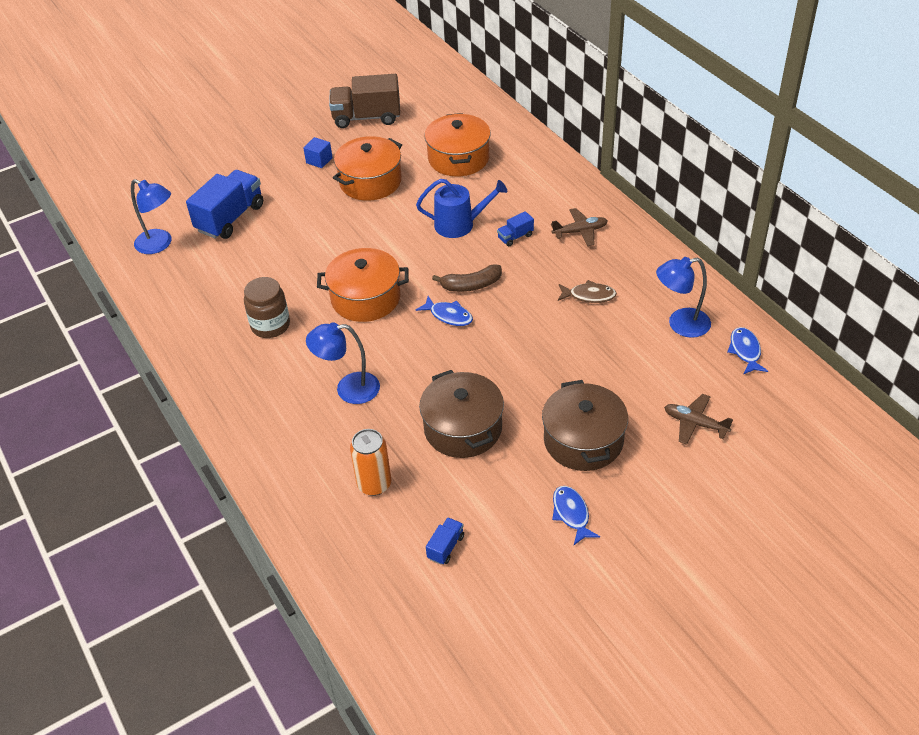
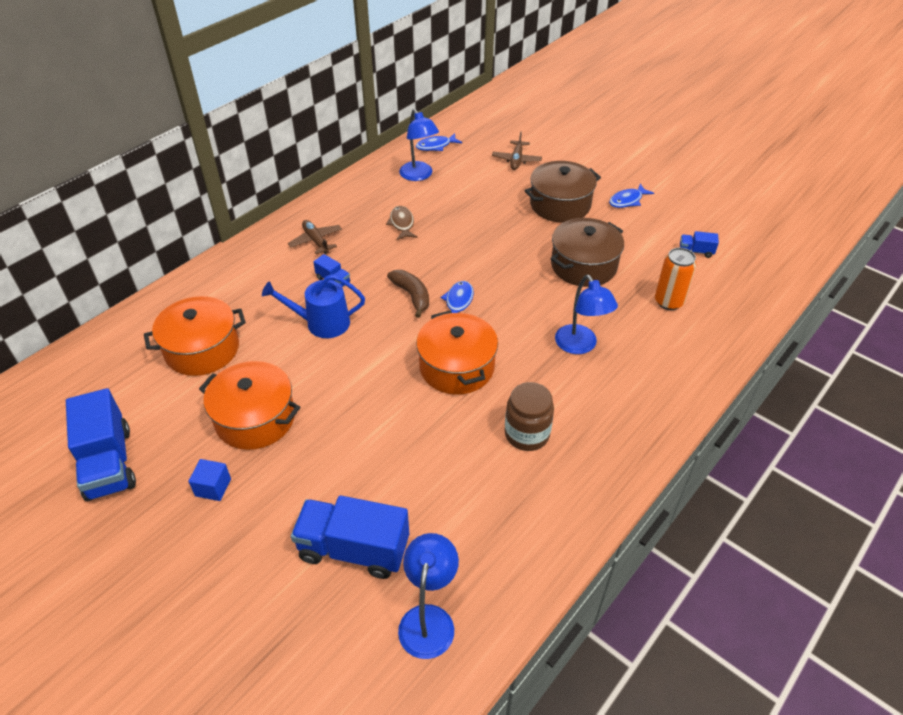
camera: 110 degrees left, 0 degrees up
(367, 117) = (109, 463): brown truck -> blue truck
(459, 224) = (322, 323): blue watering can -> blue watering can turned 75 degrees counterclockwise

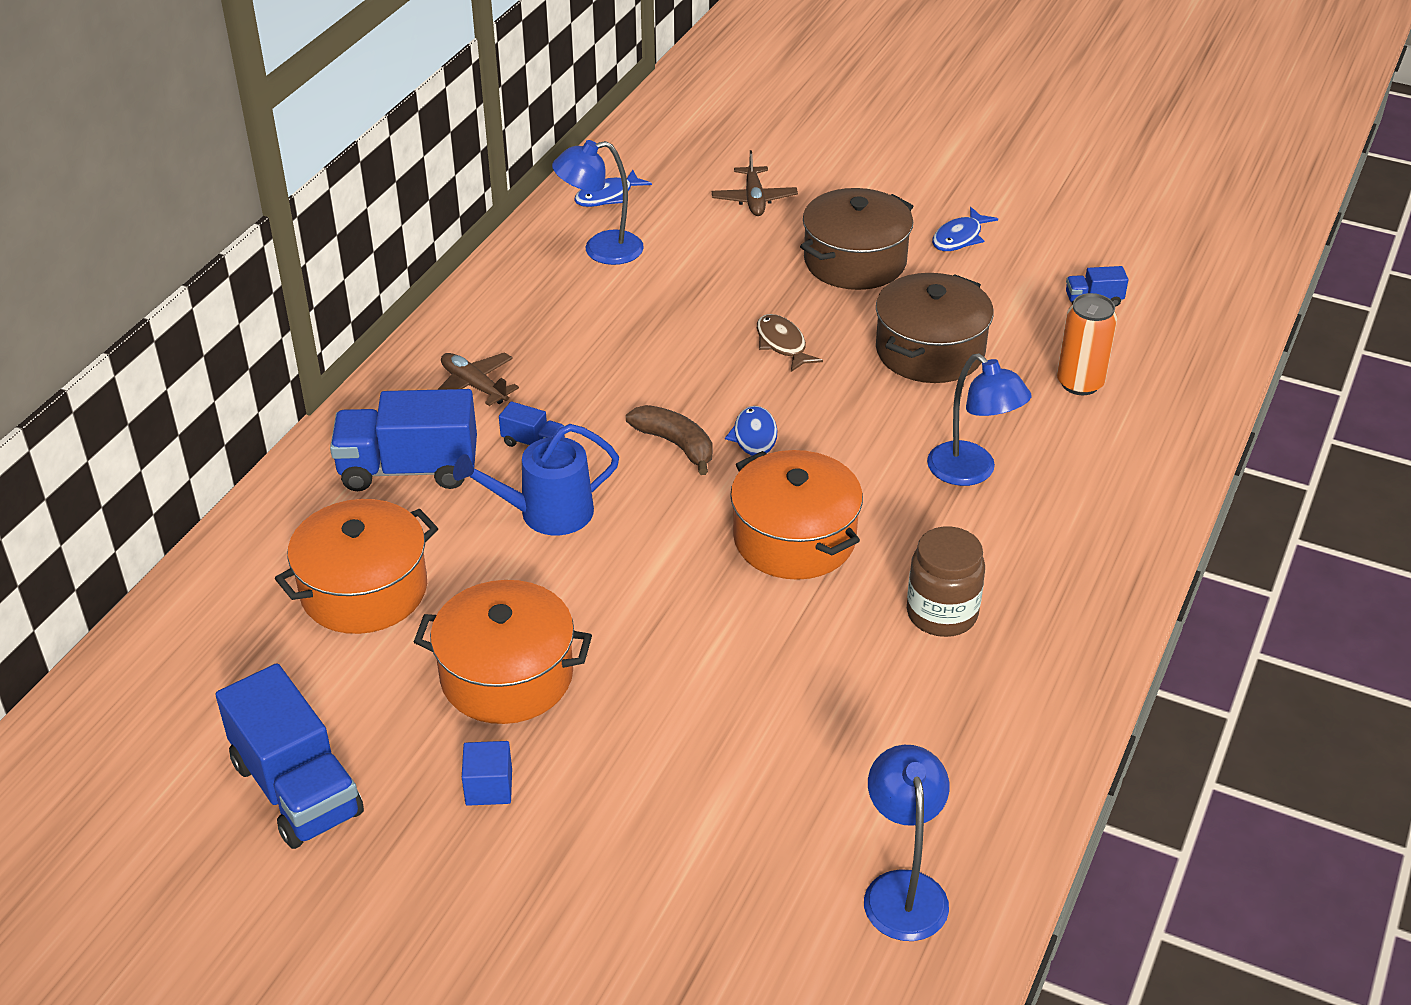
camera: 15 degrees left, 5 degrees down
(354, 549) = (751, 824): blue truck -> blue truck (409, 469)
(402, 224) = (607, 334): brown fish -> brown fish (782, 344)
(419, 175) = (601, 250): blue lamp -> blue lamp turned 120 degrees clockwise

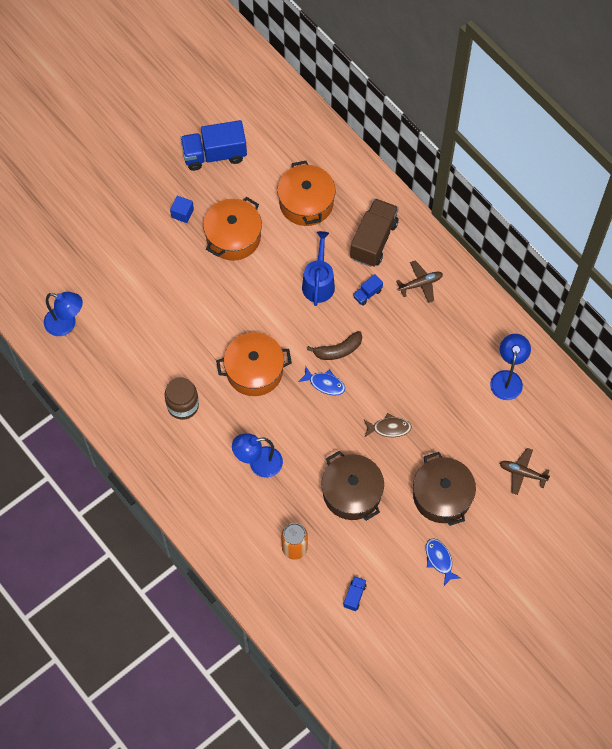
camera: 115 degrees right, 25 degrees up
(409, 469) = (373, 240): blue truck -> brown truck
(608, 196) = (557, 401): blue fish -> none

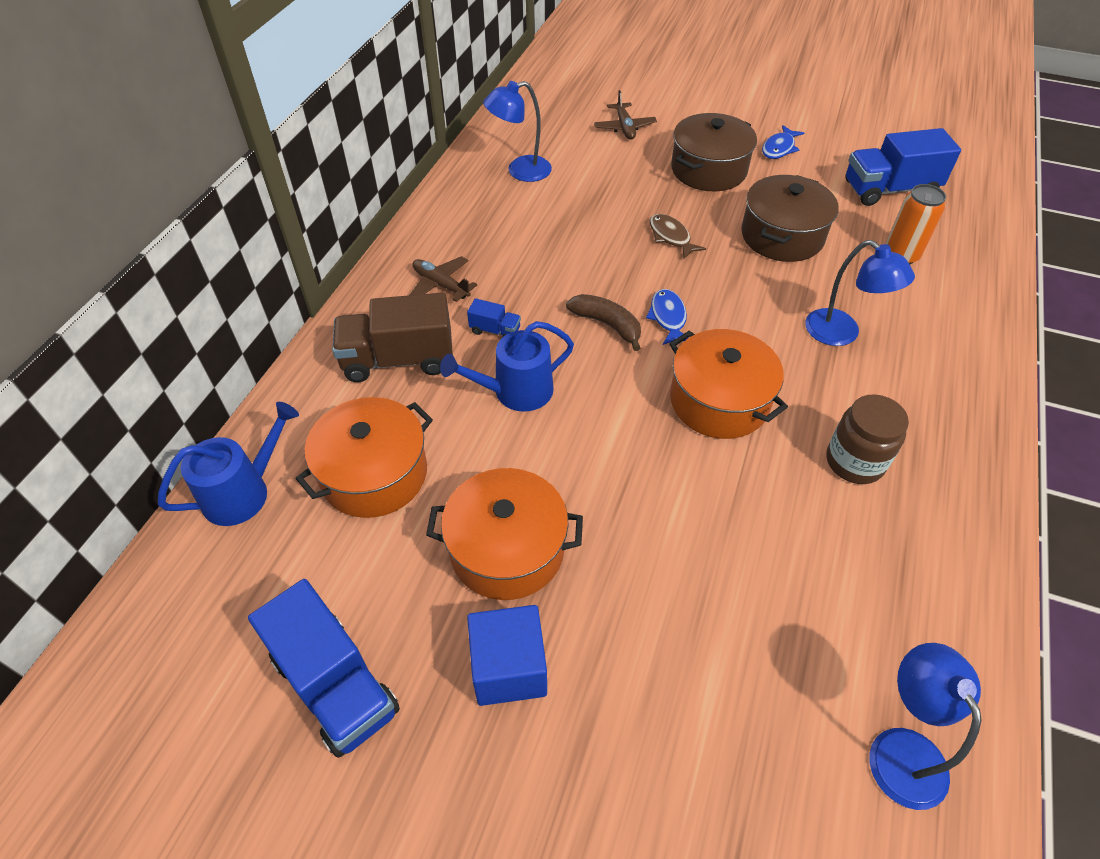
camera: 120 degrees left, 15 degrees down
(182, 213) = (509, 668): blue cube -> blue cube, size x1.68
(328, 149) = (243, 492): none -> blue watering can
(354, 595) = (889, 190): blue truck -> blue truck, size x2.20

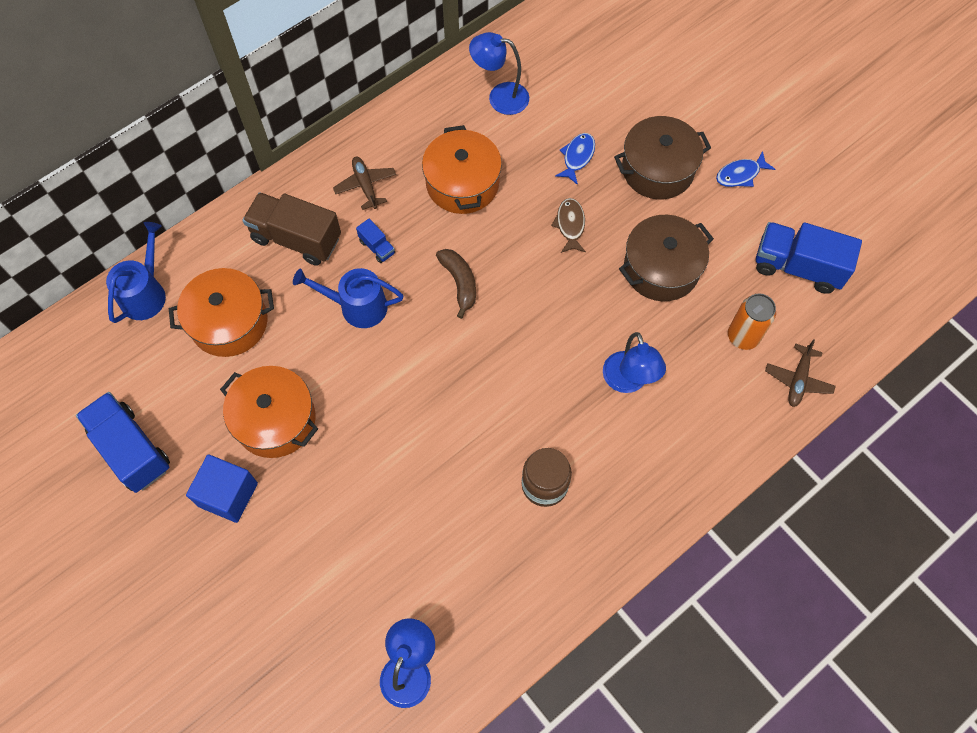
camera: 30 degrees right, 15 degrees up
(243, 492) = (145, 293): blue watering can -> blue watering can turned 60 degrees counterclockwise
(335, 684) = (131, 450): blue truck -> blue truck turned 150 degrees clockwise
(624, 127) = (622, 87): brown plane -> brown plane (798, 380)
(668, 317) = (509, 299): blue fish -> blue fish (577, 157)
(719, 401) = (490, 388): orange pot -> orange pot (462, 183)

